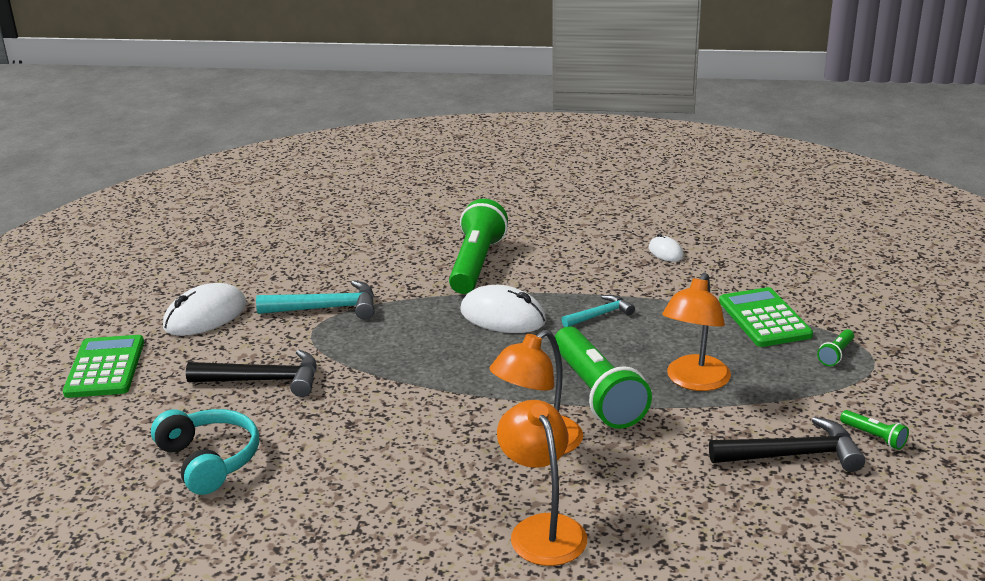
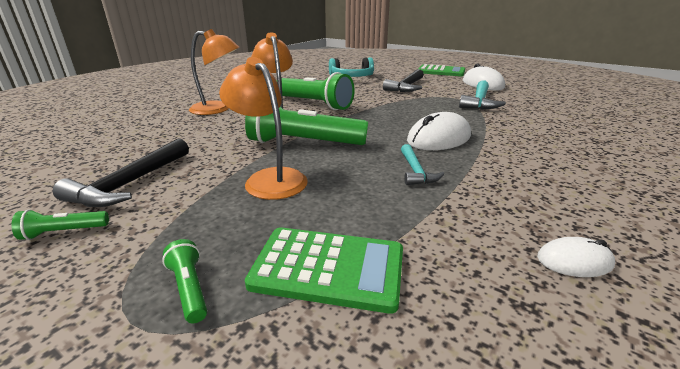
camera: 115 degrees right, 0 degrees up
(476, 264) = (543, 146): green flashlight -> green flashlight (314, 104)

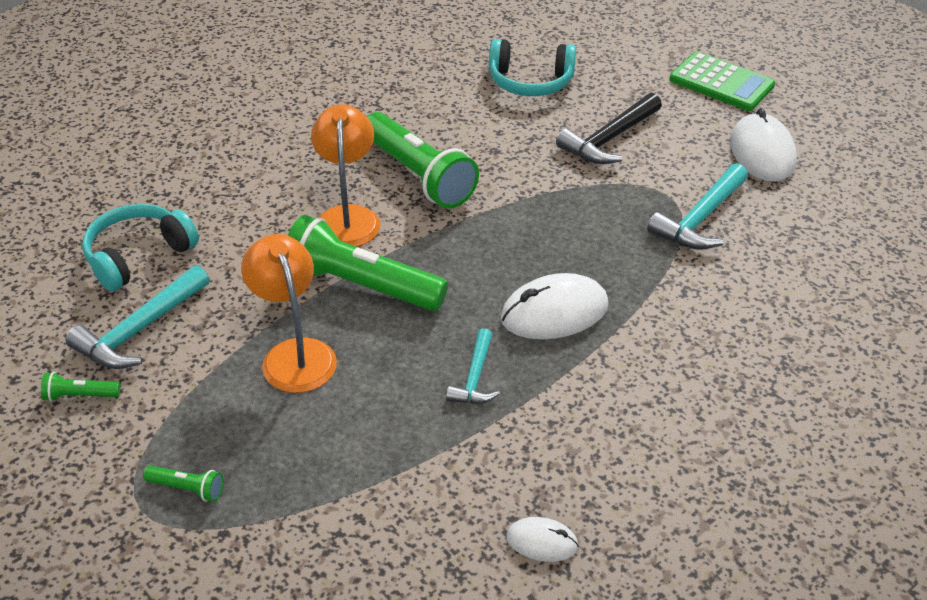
camera: 15 degrees right, 15 degrees up
(129, 149) = (138, 255): none -> turquoise headphones
(130, 183) = (140, 330): black hammer -> turquoise hammer
(189, 288) = (187, 489): green flashlight -> green flashlight turned 120 degrees clockwise
(218, 109) = (266, 166): orange lamp -> none
(328, 268) = (309, 495): green calculator -> none

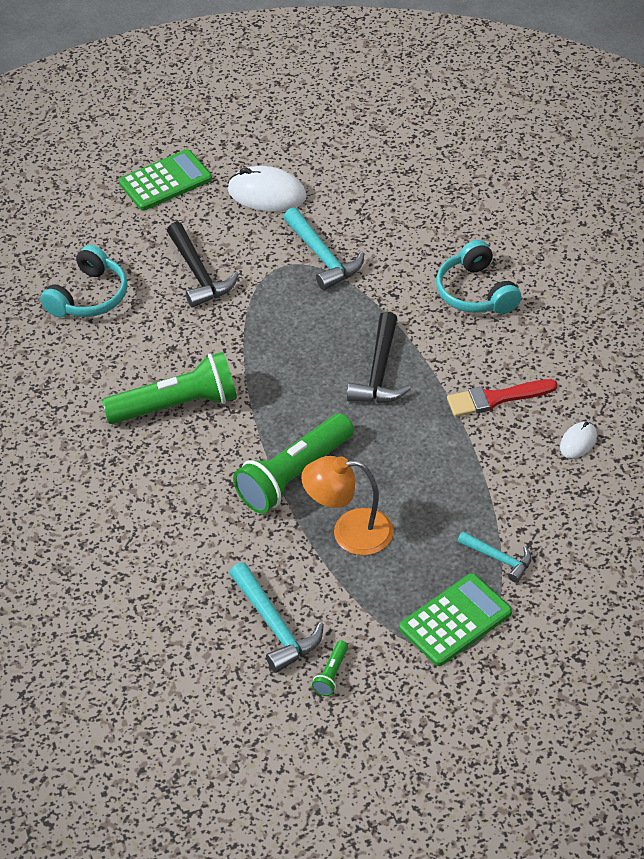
camera: 65 degrees left, 5 degrees up
(138, 255) = (180, 614): turquoise headphones -> turquoise headphones (475, 292)
(187, 489) = (455, 620): green flashlight -> green calculator
(348, 217) = (206, 464): orange lamp -> none
(475, 377) = (423, 434): turquoise hammer -> turquoise hammer (498, 559)
(554, 312) = (379, 371): white mouse -> black hammer
(572, 432) = (496, 398): none -> red brush

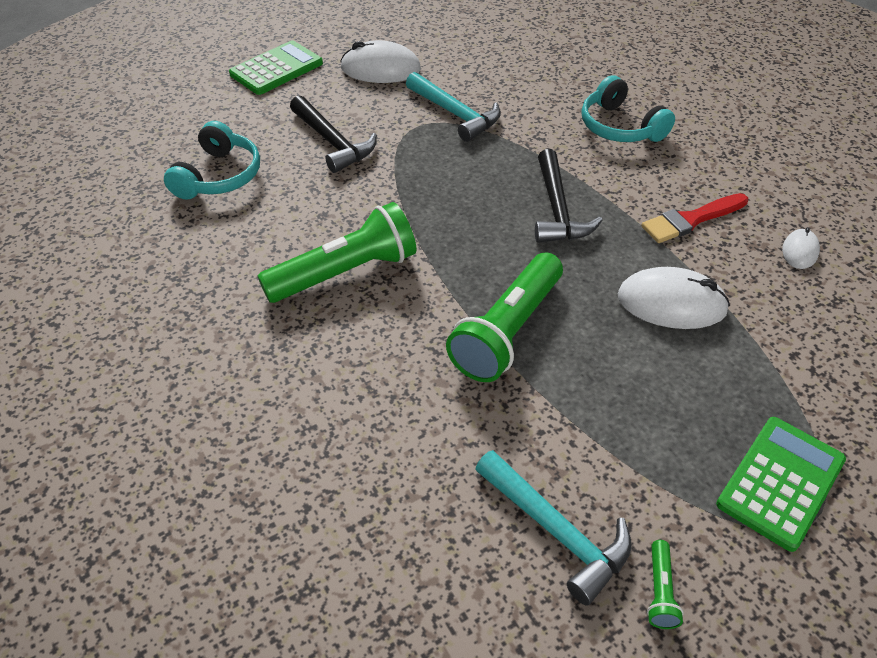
camera: 15 degrees left, 0 degrees up
(349, 532) = (600, 389): orange lamp -> none
(440, 472) = (671, 303): none -> white mouse
(498, 559) = (789, 393): turquoise hammer -> none

